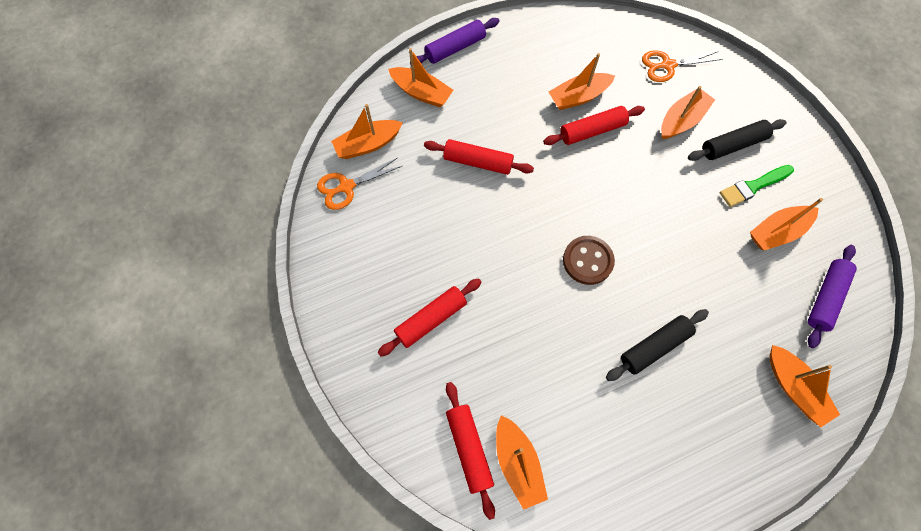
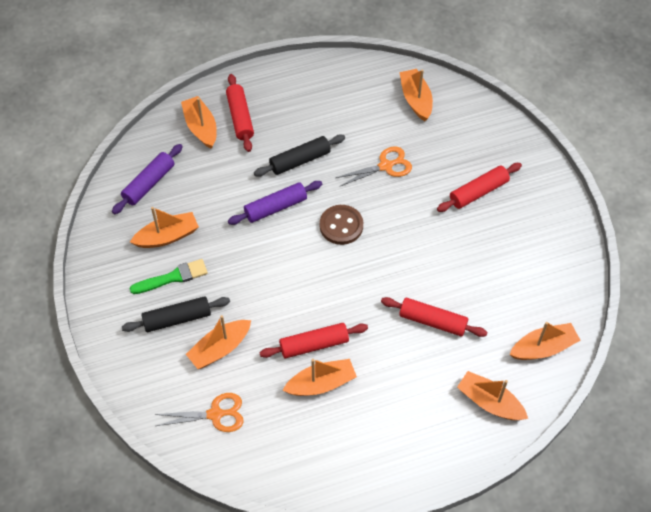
camera: 175 degrees left, 10 degrees down
(347, 186) = (560, 307): orange scissors -> orange scissors (385, 166)
(455, 48) = (451, 457): purple rolling pin -> purple rolling pin (275, 207)
(469, 448) = (450, 110): red rolling pin -> red rolling pin (240, 117)

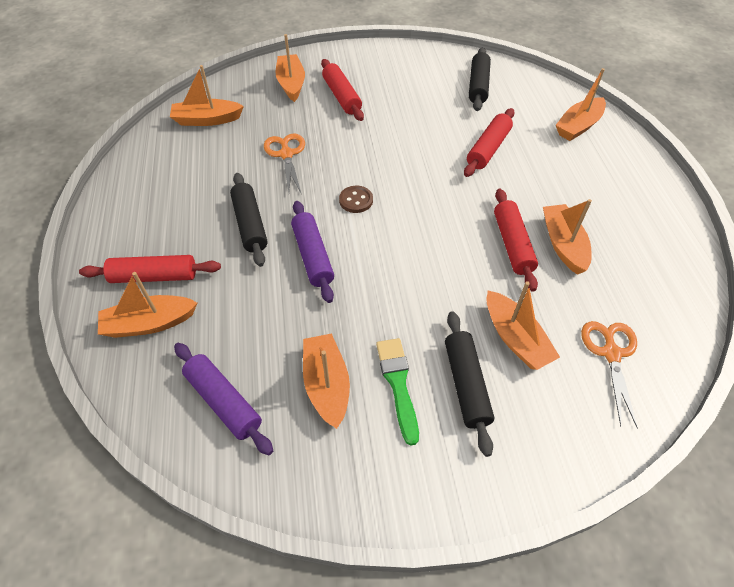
camera: 80 degrees left, 5 degrees down
(341, 226) = (356, 200): brown button -> brown button, size x0.66
(532, 307) = (478, 86): none -> black rolling pin
(543, 348) = (521, 87): orange boat -> orange boat (291, 84)

